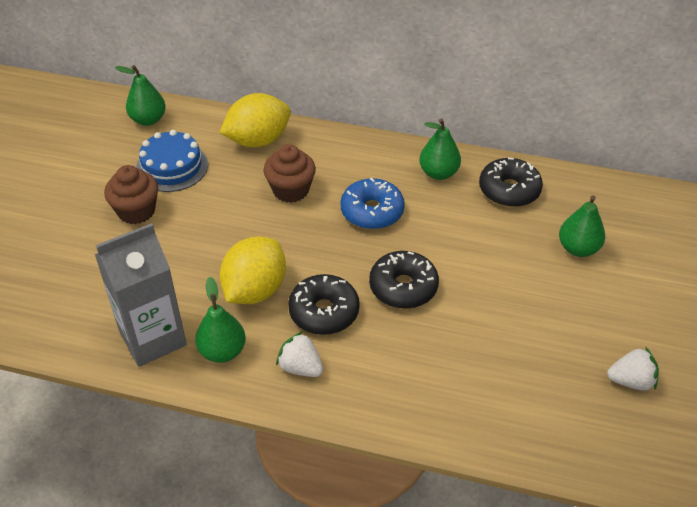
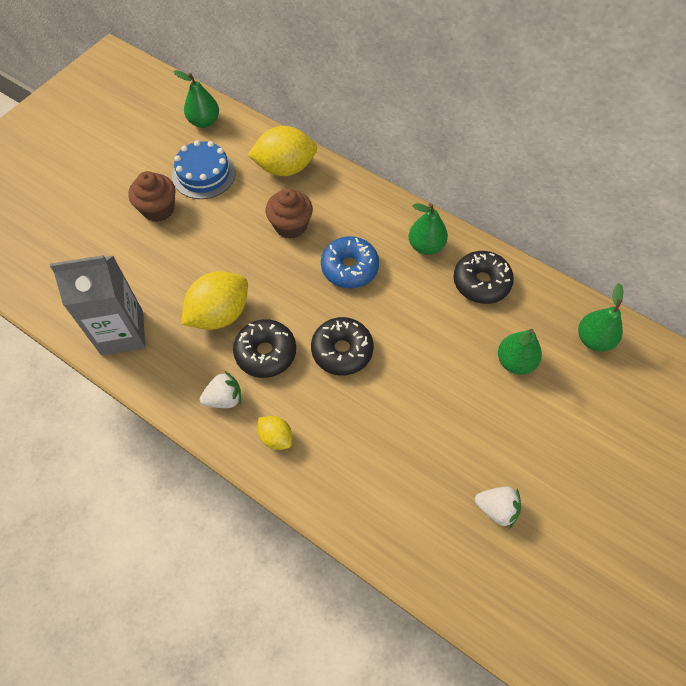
camera: 20 degrees right, 15 degrees up
(222, 351) = (170, 362): green pear -> green pear (593, 339)
(300, 367) = (224, 398): white strawberry -> white strawberry turned 105 degrees clockwise
(375, 387) = (276, 437): none -> yellow lemon

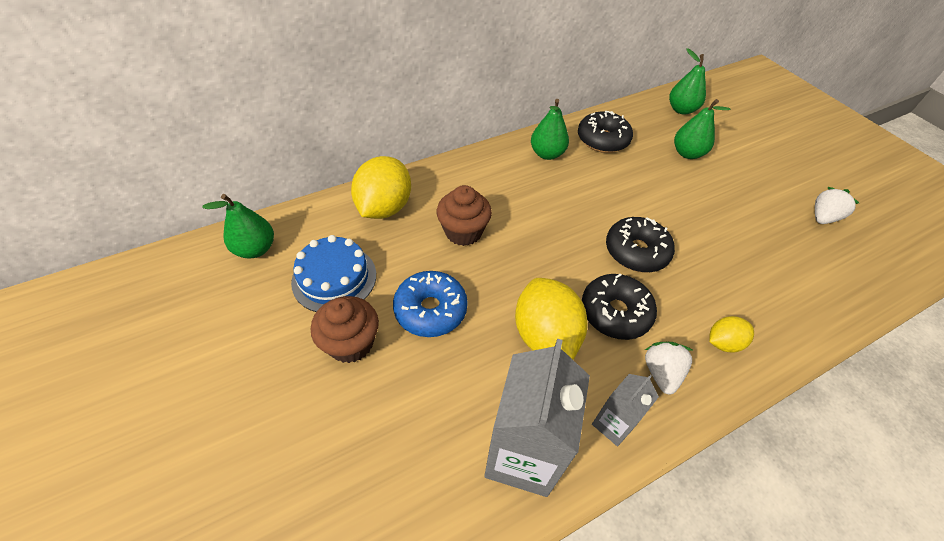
camera: 65 degrees left, 10 degrees down
(167, 378) = (613, 424): none -> grey carton
(349, 268) = (542, 209): blue donut -> blue donut (430, 310)

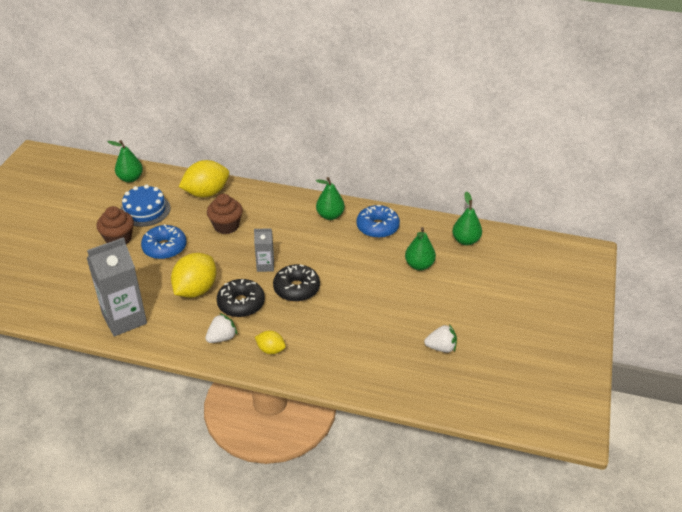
camera: 45 degrees right, 10 degrees down
(602, 140) = (377, 227): black donut -> blue donut
(613, 424) = (172, 337): grey carton -> grey carton (265, 266)

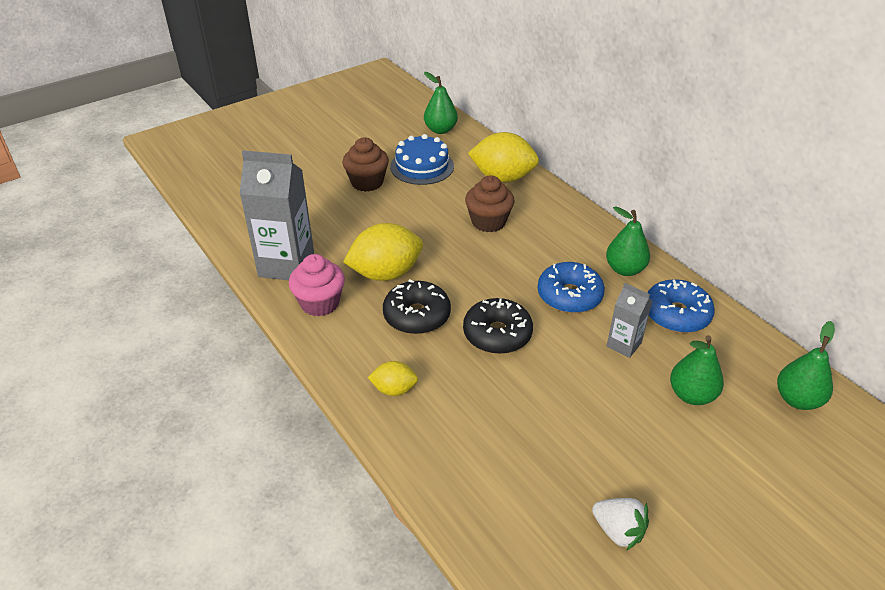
camera: 40 degrees right, 0 degrees up
(164, 248) = (401, 213): blue donut -> blue donut (569, 296)
(174, 329) = (320, 303): none -> pink cupcake
(222, 338) = (357, 342): white strawberry -> none
(265, 266) = (487, 287): grey carton -> grey carton (624, 344)
(271, 350) = (394, 389): yellow lemon -> yellow lemon turned 60 degrees counterclockwise

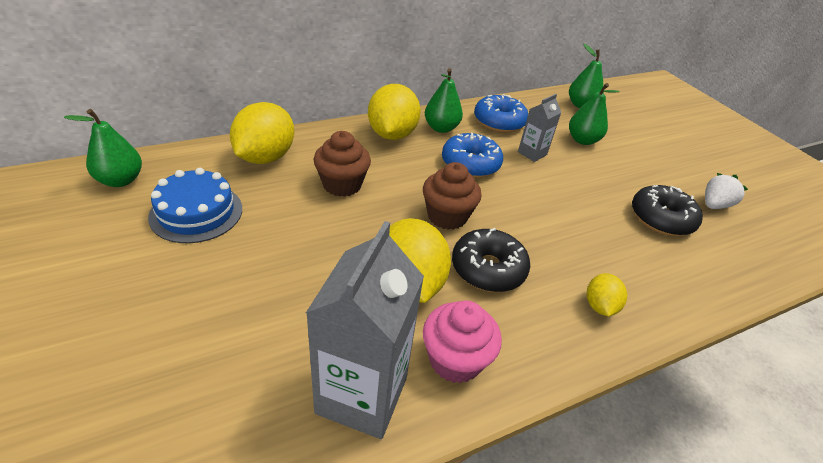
camera: 85 degrees left, 0 degrees up
(367, 182) = (198, 272): brown cupcake -> brown cupcake (447, 216)
(497, 334) = (518, 217): black donut -> black donut (661, 218)
(586, 238) = (392, 134): none -> yellow lemon

